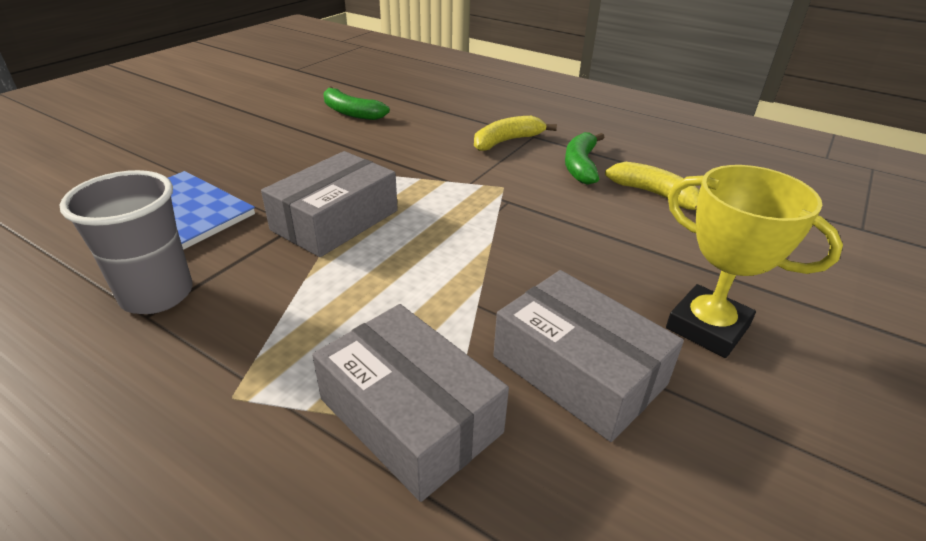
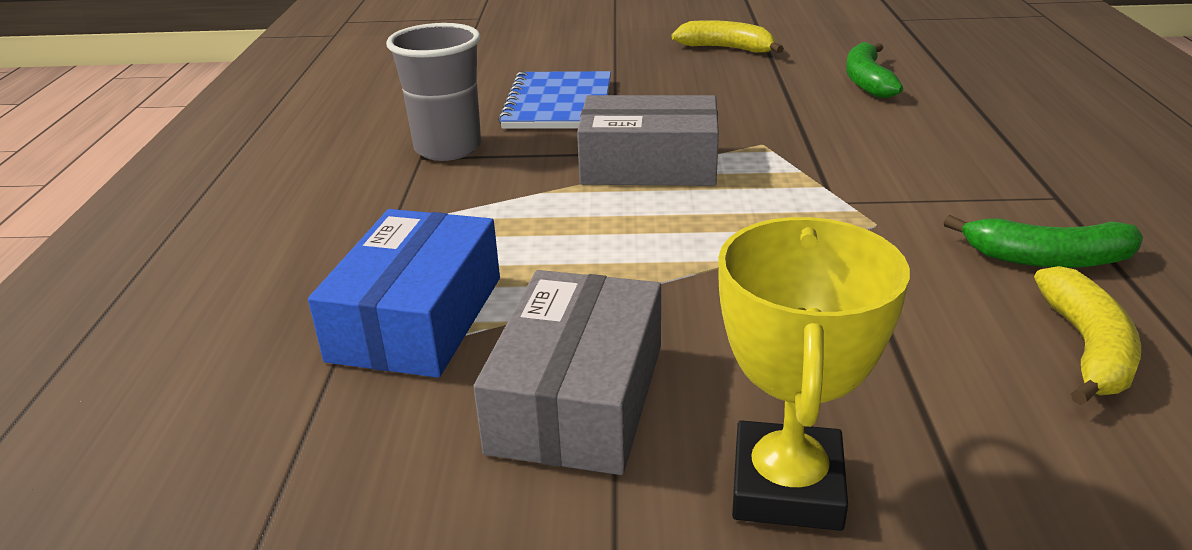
camera: 60 degrees right, 5 degrees down
(410, 415) = (417, 318): grey box -> blue box
(507, 141) = (1000, 185): yellow banana -> yellow banana (727, 49)
(581, 165) = (1047, 259): green banana -> green banana turned 150 degrees counterclockwise

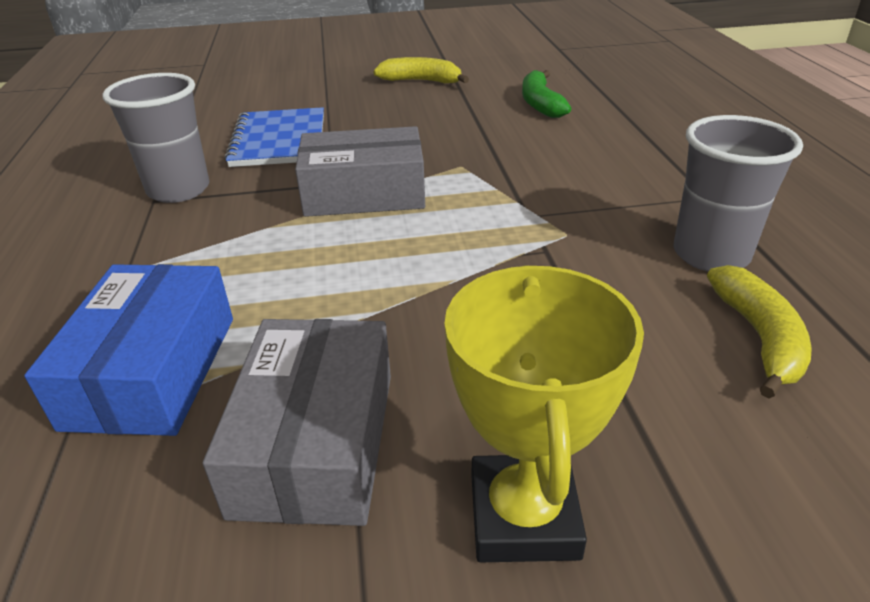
camera: 10 degrees left, 5 degrees up
(1047, 259) = (711, 254): green banana -> grey cup

